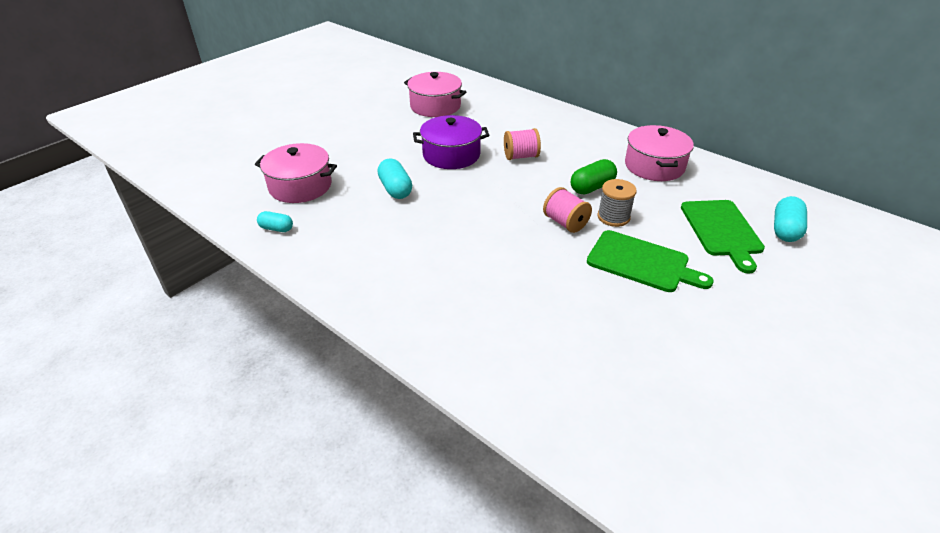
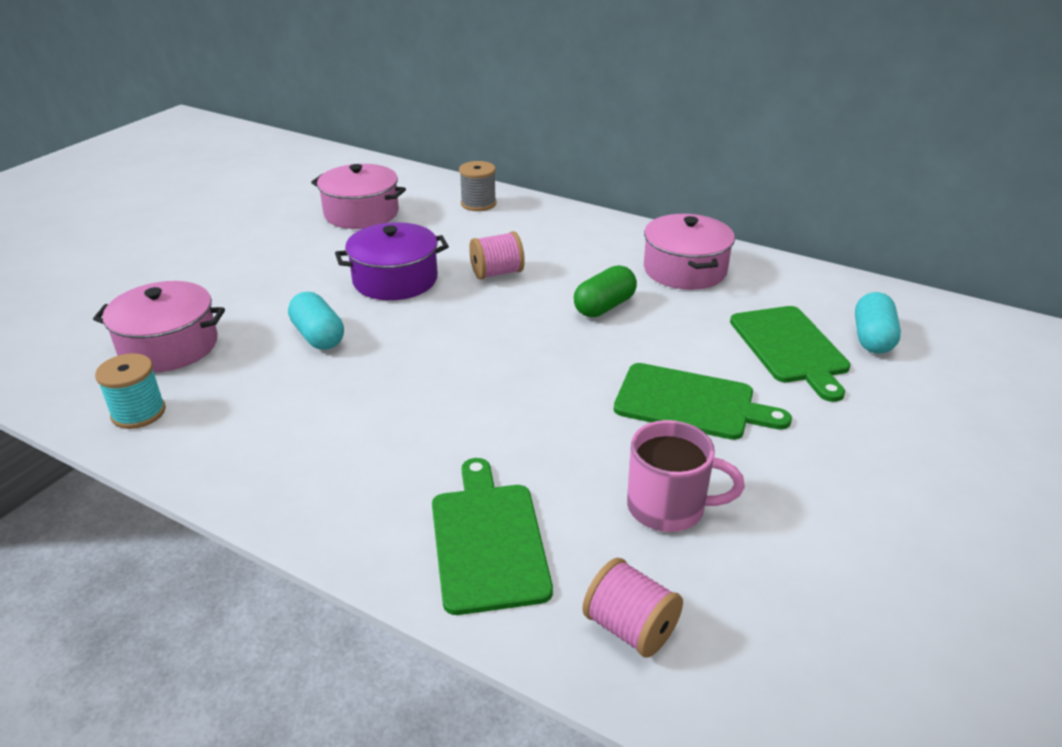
camera: 10 degrees left, 5 degrees down
(276, 228) = (138, 413): turquoise capsule -> turquoise spool
(487, 341) = (488, 541): none -> green cutting board
(565, 223) = (575, 359): pink spool -> pink spool (630, 628)
(613, 217) = (641, 344): grey spool -> grey spool (478, 204)
(613, 334) = (668, 507): none -> pink mug

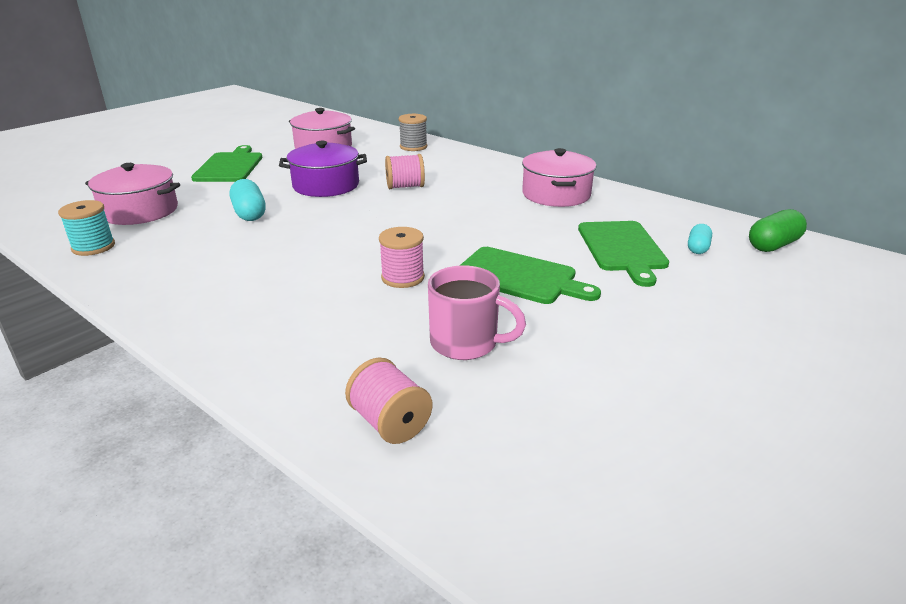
camera: 10 degrees right, 5 degrees down
(488, 541) = (304, 350): green cutting board -> green cutting board (230, 166)
(556, 419) = (403, 277): none -> pink spool
(604, 307) = (479, 212): green capsule -> green capsule (773, 245)
(872, 338) = (697, 248): turquoise capsule -> turquoise capsule, size x0.63

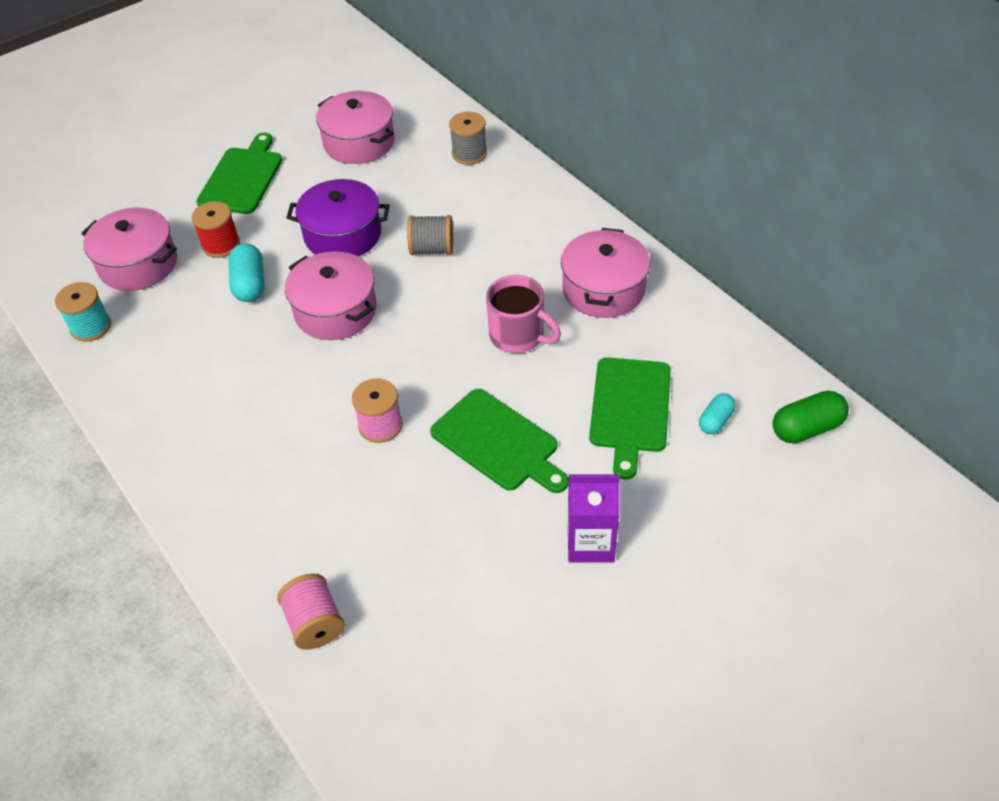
camera: 15 degrees right, 20 degrees up
(218, 197) = (221, 245): none -> red spool
(334, 221) = (335, 311): none -> pink pot
(405, 187) = (432, 249): pink spool -> grey spool
(466, 343) = (410, 535): pink mug -> pink mug (518, 336)
(647, 328) = (590, 543): none -> purple carton

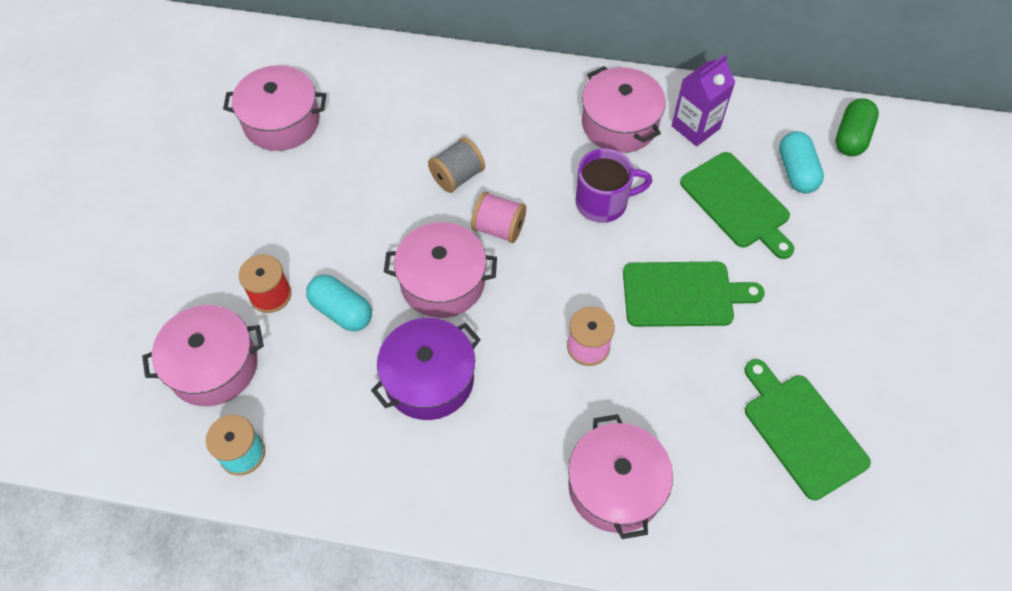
camera: 45 degrees left, 10 degrees up
(242, 178) = (212, 221): green cutting board -> green cutting board (802, 431)
(280, 532) = (615, 486): none -> pink pot
(315, 623) = (719, 528): pink spool -> pink spool (498, 228)
(342, 235) = (369, 213): purple pot -> purple pot (429, 379)
(469, 154) = (390, 74): grey spool -> none
(518, 336) = (603, 202): pink mug -> purple mug
(590, 543) = (819, 318): purple carton -> purple carton (695, 127)
(715, 421) = (796, 172): turquoise capsule -> turquoise capsule, size x1.58

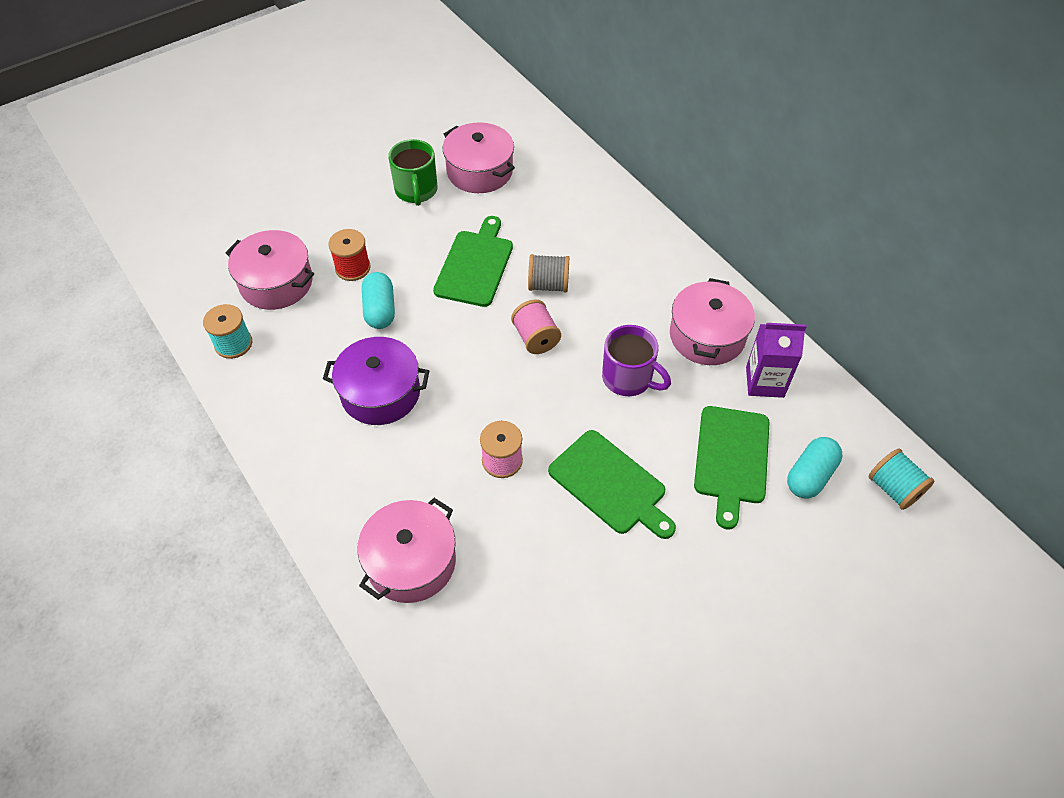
camera: 45 degrees right, 5 degrees down
(244, 181) = (416, 191): none -> green mug
(442, 282) = (459, 342): pink pot -> none
(802, 431) = (582, 651): green cutting board -> green cutting board (475, 265)
(851, 137) = (893, 488): green capsule -> turquoise spool

